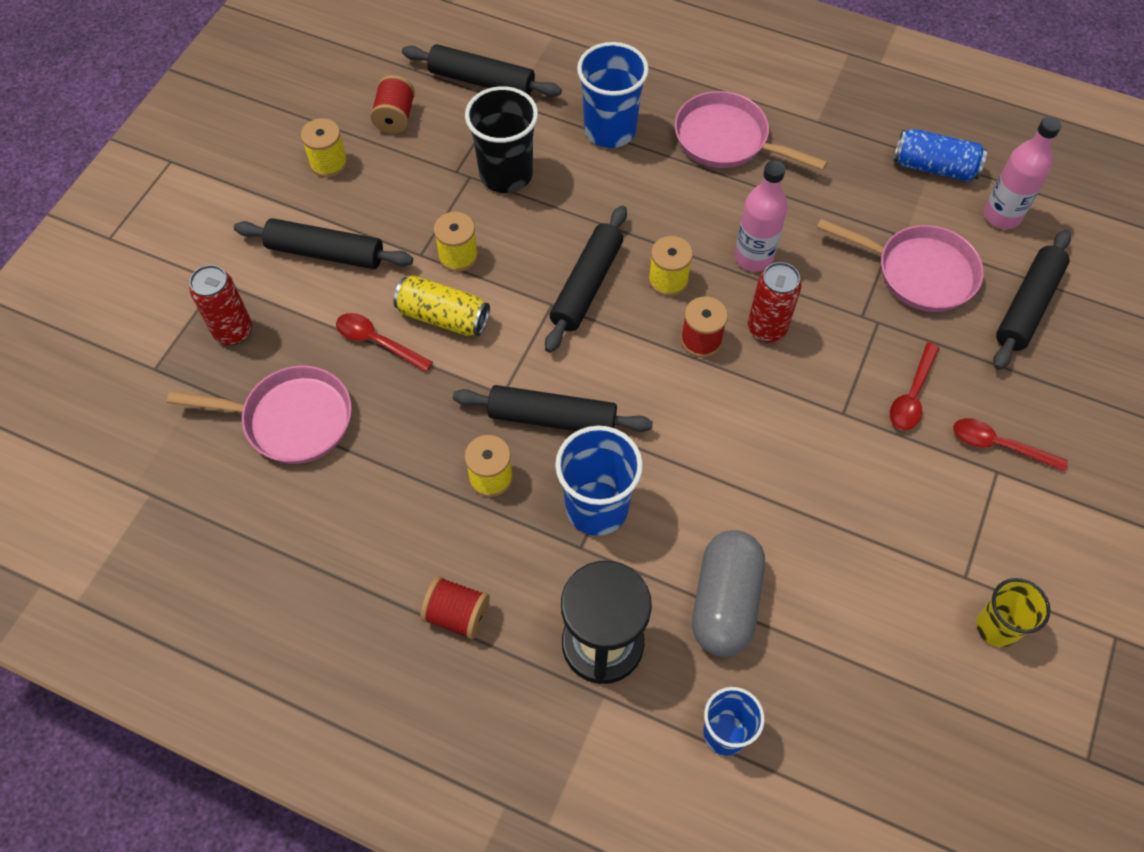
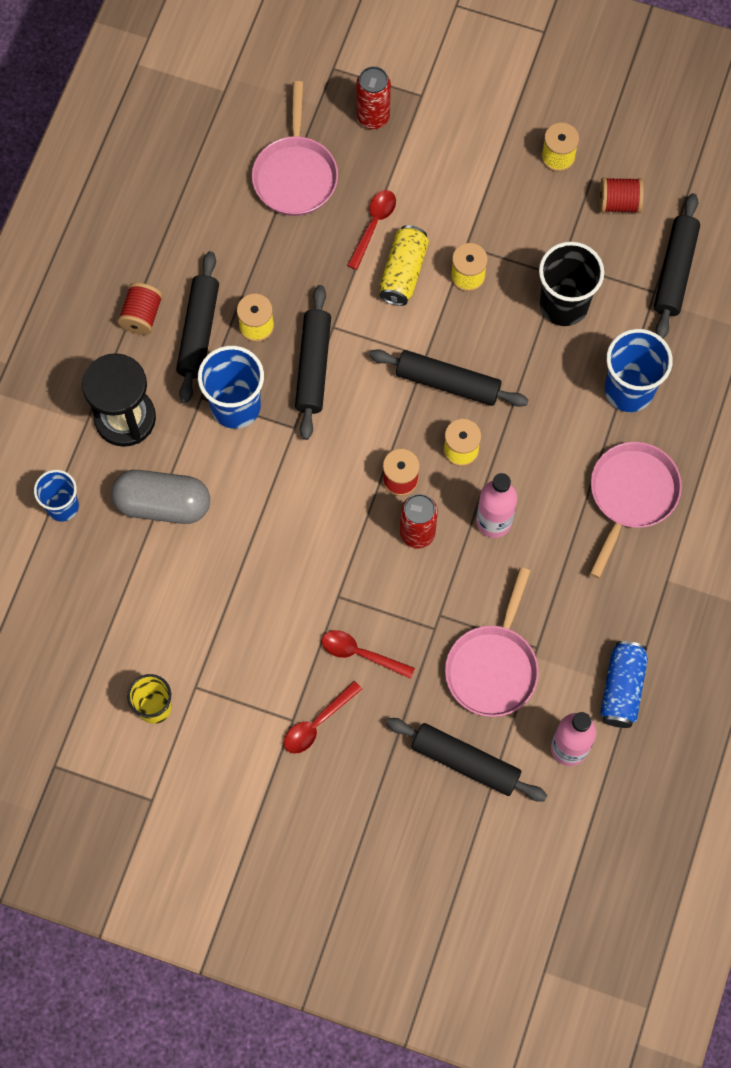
camera: 85 degrees right, 10 degrees up
(325, 253) = (459, 171): black rolling pin -> black rolling pin (198, 332)
(998, 445) = (317, 723): red spoon -> red spoon turned 150 degrees counterclockwise

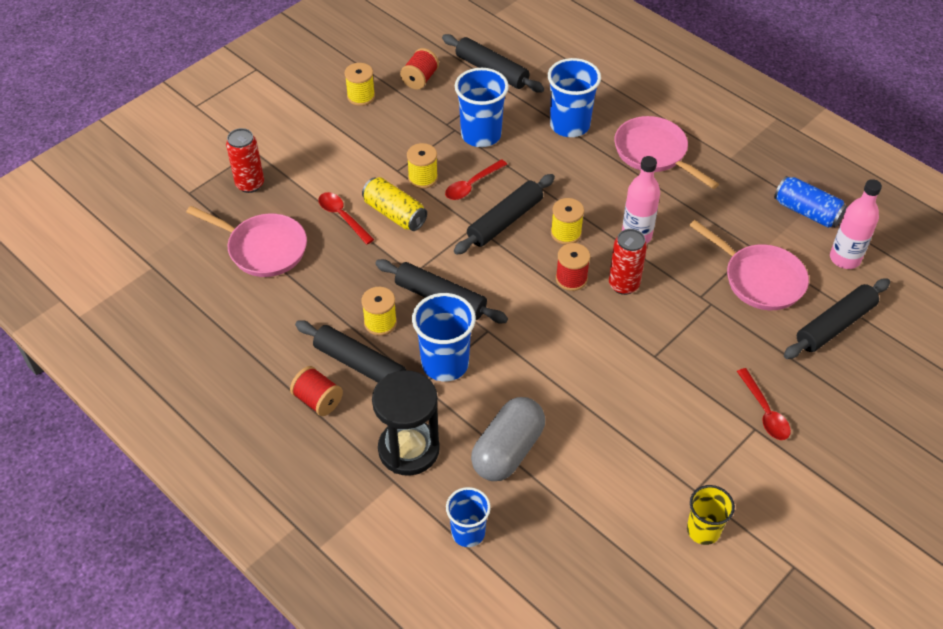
camera: 65 degrees left, 20 degrees down
(360, 654) = (713, 359): red spoon -> red spoon (471, 185)
(564, 304) = (481, 135): black cup -> blue cup

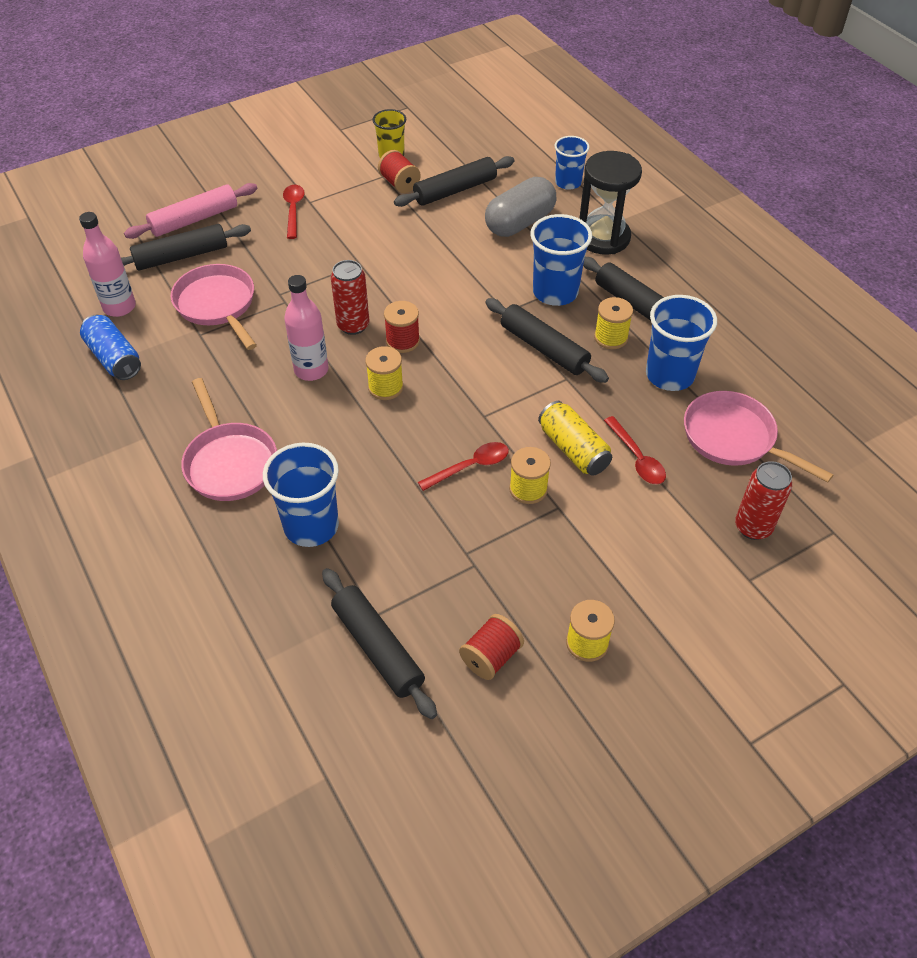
camera: 165 degrees left, 0 degrees up
(318, 400) = (679, 285): red spool -> red spool (399, 183)
(481, 135) = (434, 537): blue cup -> blue cup (669, 375)
(505, 221) = (447, 415): black rolling pin -> black rolling pin (455, 190)
(859, 374) = (194, 219): none -> pink rolling pin

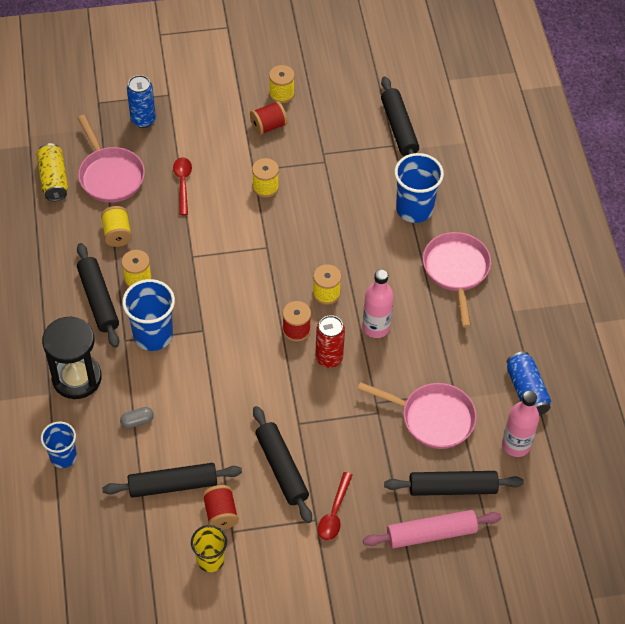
camera: 160 degrees left, 5 degrees up
(217, 305) = (433, 418): pink pan -> pink pan turned 60 degrees counterclockwise
(470, 466) = (295, 214): red spoon -> none
(491, 656) = (338, 104): red spool -> red spool (268, 126)
(520, 223) = (137, 421): grey capsule -> grey capsule, size x0.43
(544, 348) = (193, 286): black rolling pin -> black rolling pin (282, 468)
(573, 449) = (220, 203): yellow can -> yellow can (54, 179)
(669, 375) = (117, 234): blue cup -> yellow spool
(753, 527) = (143, 120): red can -> blue can

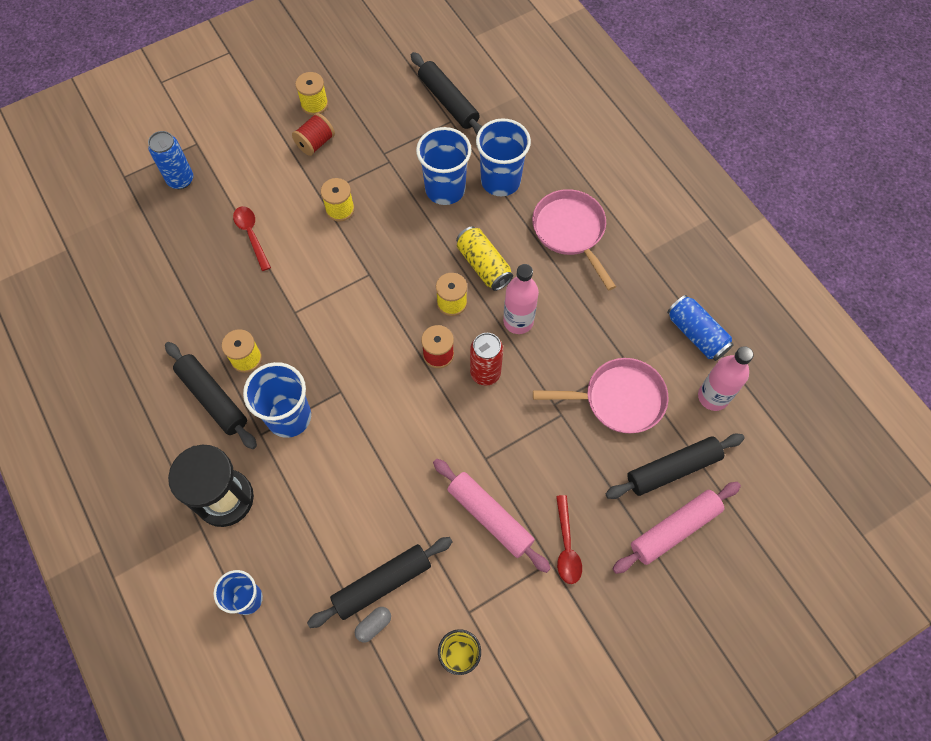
camera: 20 degrees left, 10 degrees up
(54, 179) = (109, 279): yellow can -> yellow can (483, 265)
(110, 175) = (169, 253): pink pan -> none
(117, 234) = (203, 316): yellow spool -> none
(137, 421) = (312, 524): grey capsule -> grey capsule (373, 625)
(220, 514) = (448, 596): red spool -> none
(282, 468) = (490, 517): black rolling pin -> pink rolling pin
(362, 200) = (445, 189): none -> blue cup

